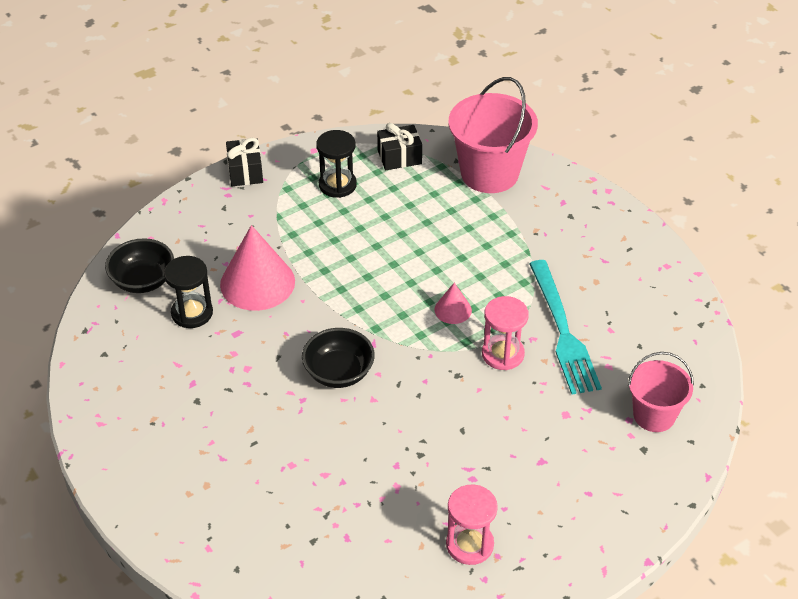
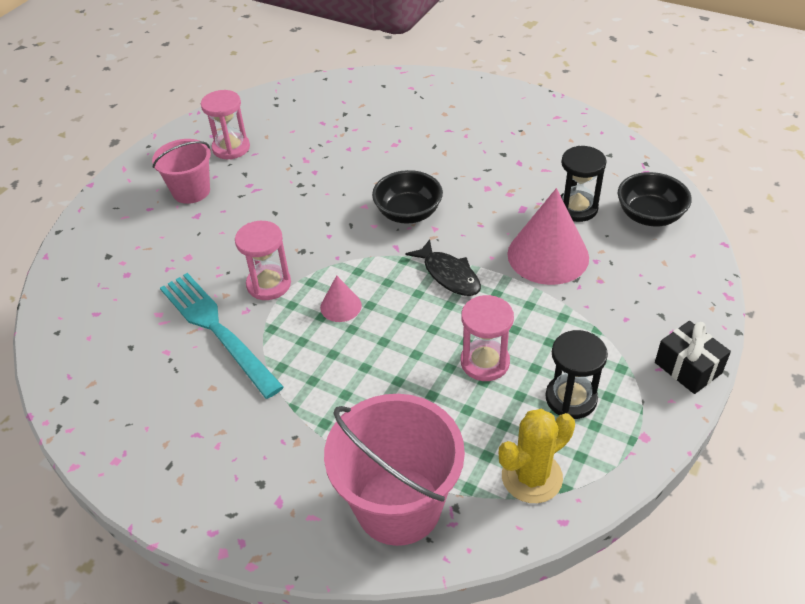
camera: 155 degrees right, 0 degrees up
(349, 300) = (449, 275): none -> black fish
(374, 227) = (485, 362): none -> pink hourglass
(399, 157) = (532, 477): black gift -> yellow cactus
(654, 415) = (103, 286): pink bucket -> pink bucket (191, 191)

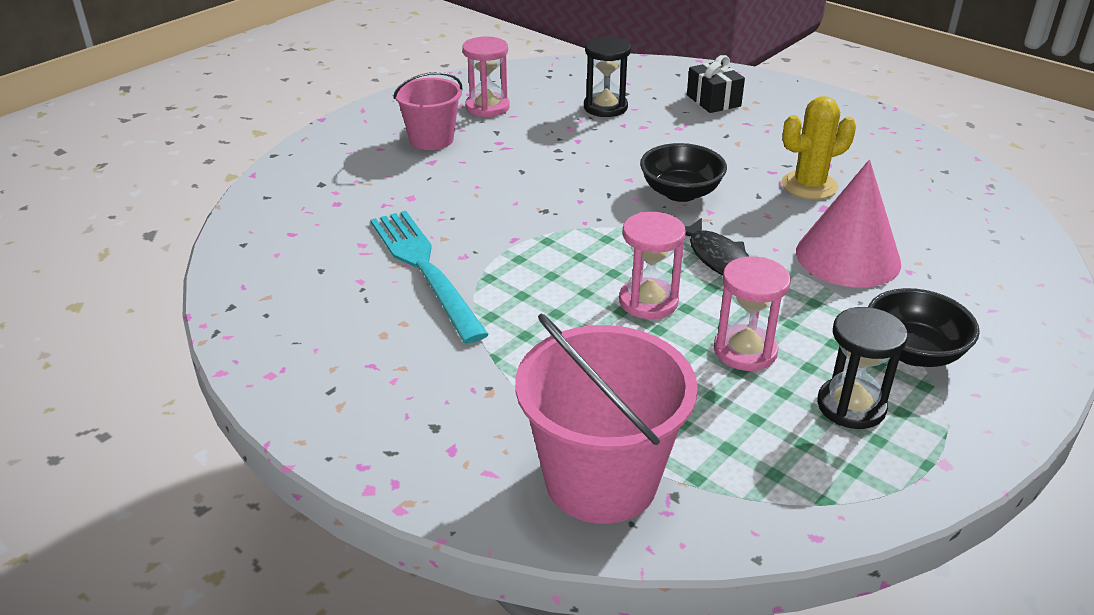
camera: 10 degrees right, 10 degrees down
(269, 284) = (497, 236): pink hourglass -> pink hourglass (648, 301)
(341, 306) = (577, 269): pink cone -> none
(532, 477) = (782, 480): yellow cactus -> yellow cactus (809, 185)
(576, 208) = (893, 216): black hourglass -> black hourglass (605, 107)
(649, 216) = (988, 236): black bowl -> black bowl (913, 352)
(688, 368) = (1017, 399): black gift -> black gift (713, 101)

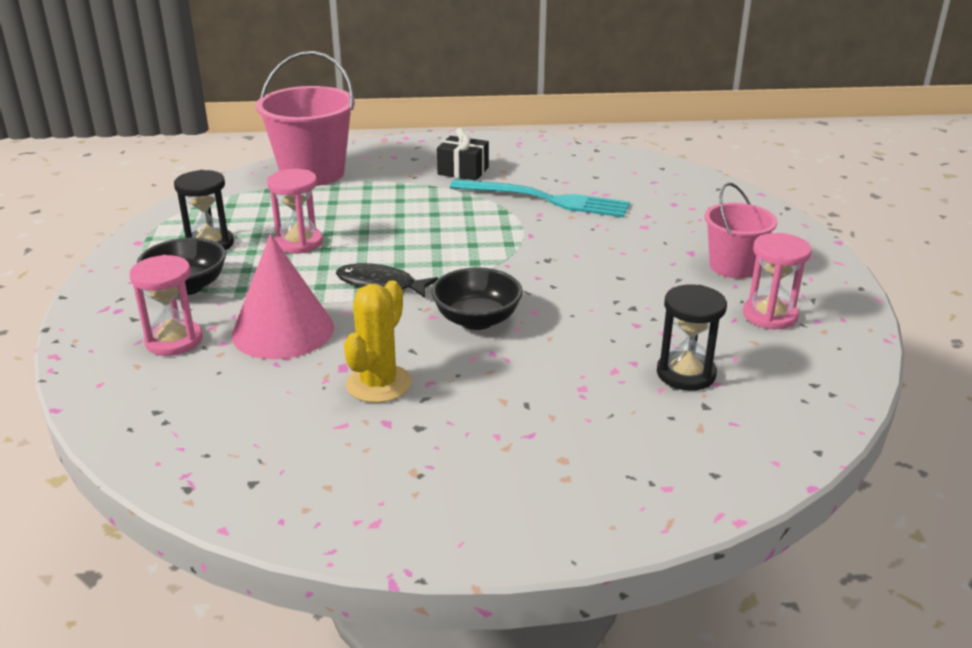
camera: 135 degrees right, 5 degrees down
(648, 301) = (390, 241): pink hourglass -> pink hourglass (174, 341)
(713, 101) = (609, 449): black gift -> black gift (463, 171)

